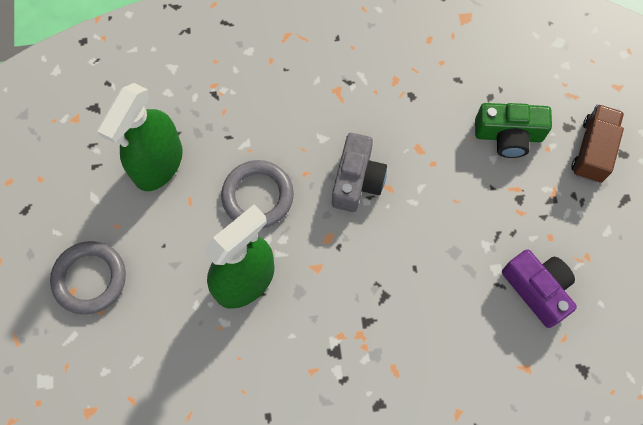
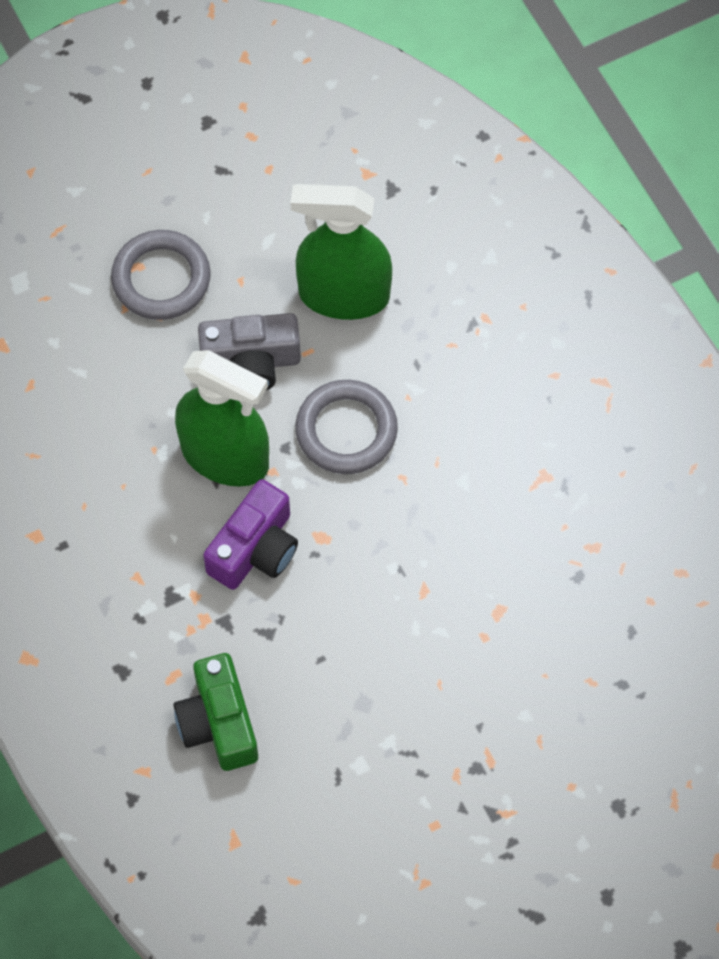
camera: 70 degrees right, 5 degrees down
(357, 180) = (418, 546): grey camera -> grey camera (251, 362)
(508, 135) = (569, 726): green camera -> green camera (218, 723)
(537, 289) = (350, 827): purple camera -> purple camera (255, 549)
(592, 150) = (594, 850): brown truck -> none

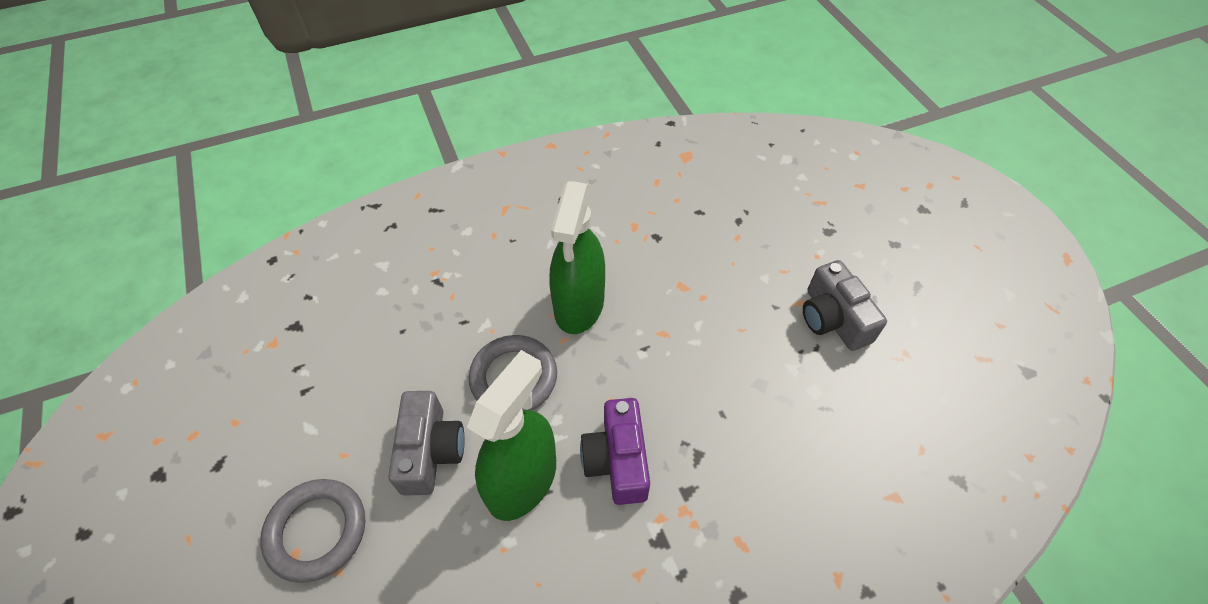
camera: 85 degrees left, 10 degrees down
(218, 723) = (785, 504): green camera -> none
(255, 549) = (617, 460): purple camera -> purple camera turned 135 degrees counterclockwise
(343, 295) = (384, 370): green spray bottle -> green spray bottle (579, 305)
(468, 797) = (833, 319): none -> grey camera

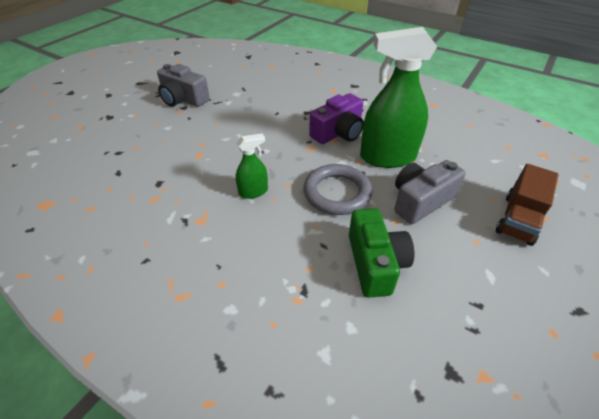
camera: 125 degrees left, 10 degrees down
(317, 531) = (518, 219): grey ring -> brown truck
(409, 347) = (375, 263): none -> green camera
(579, 305) = (253, 192): green spray bottle -> green spray bottle, size x0.48
(833, 319) = (183, 99): grey camera -> grey camera turned 90 degrees clockwise

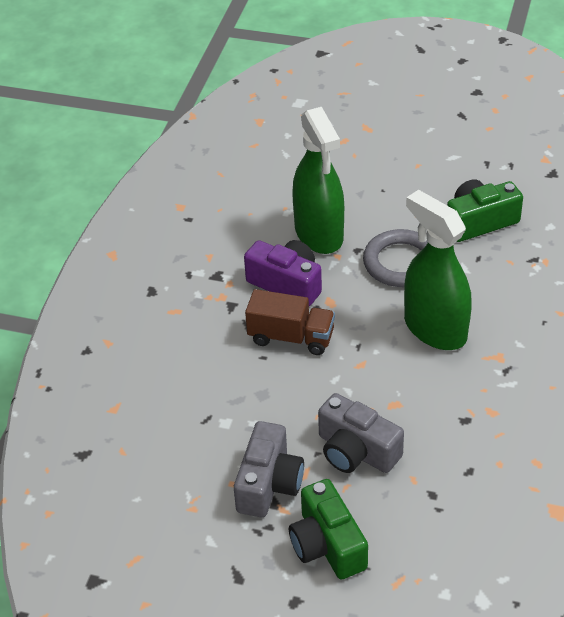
camera: 105 degrees left, 0 degrees up
(127, 109) = (327, 544): none -> green camera
(253, 192) = (435, 329): green spray bottle -> green spray bottle, size x2.07
(420, 201) = (382, 202): grey camera -> grey camera (356, 451)
(518, 219) = (374, 140): brown truck -> brown truck (291, 337)

